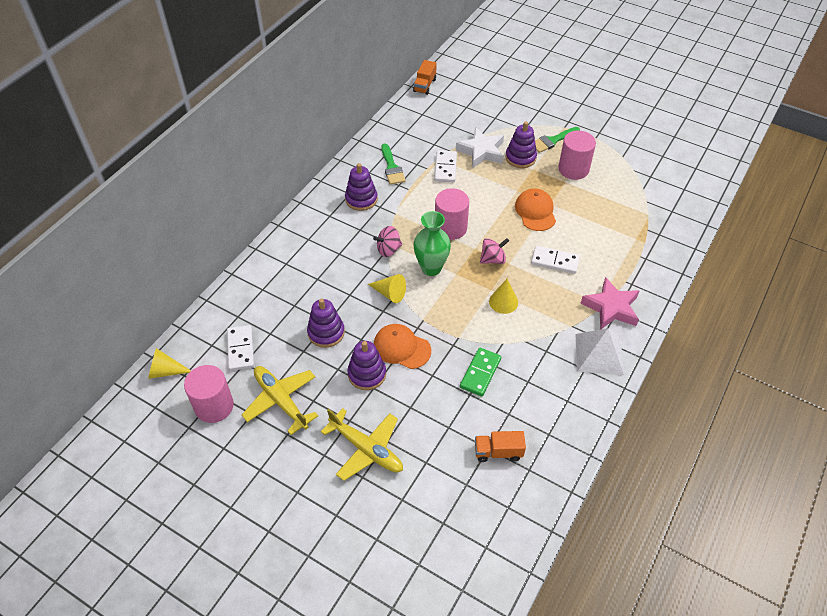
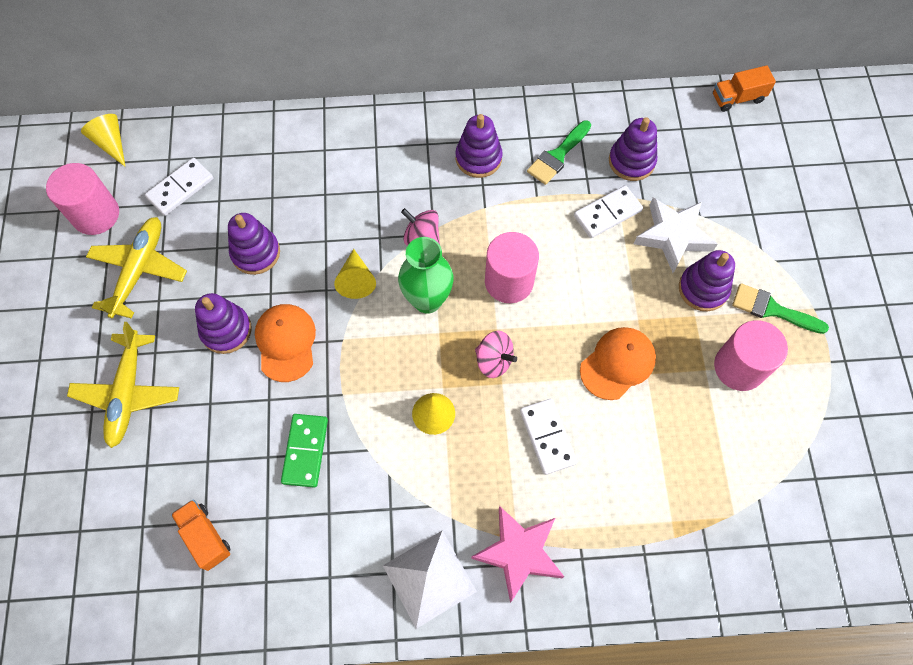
camera: 55 degrees right, 15 degrees up
(423, 142) = (631, 161): none -> purple stacking toy
(480, 373) = (305, 451): green domino -> green domino turned 75 degrees counterclockwise

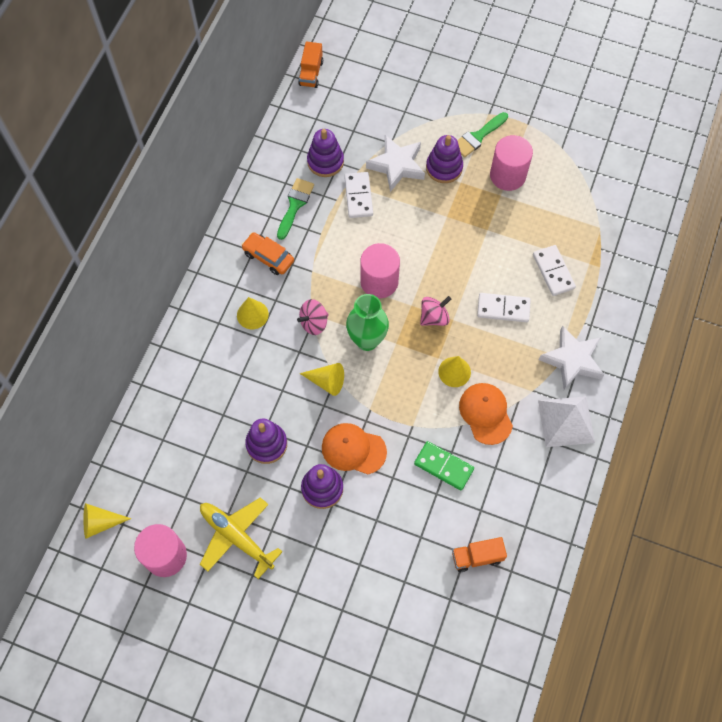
camera: 65 degrees left, 0 degrees up
(128, 392) = (339, 577): yellow plane -> none
(180, 188) = (176, 481): white domino -> white domino (553, 271)
(401, 173) = (252, 314): none -> yellow cone
(478, 158) = (268, 257): purple stacking toy -> orange car
(519, 553) = (572, 360): pink star -> white star
(557, 155) = (295, 205): green brush -> green brush turned 135 degrees counterclockwise
(617, 363) = (472, 243): orange cap -> orange cap (485, 413)

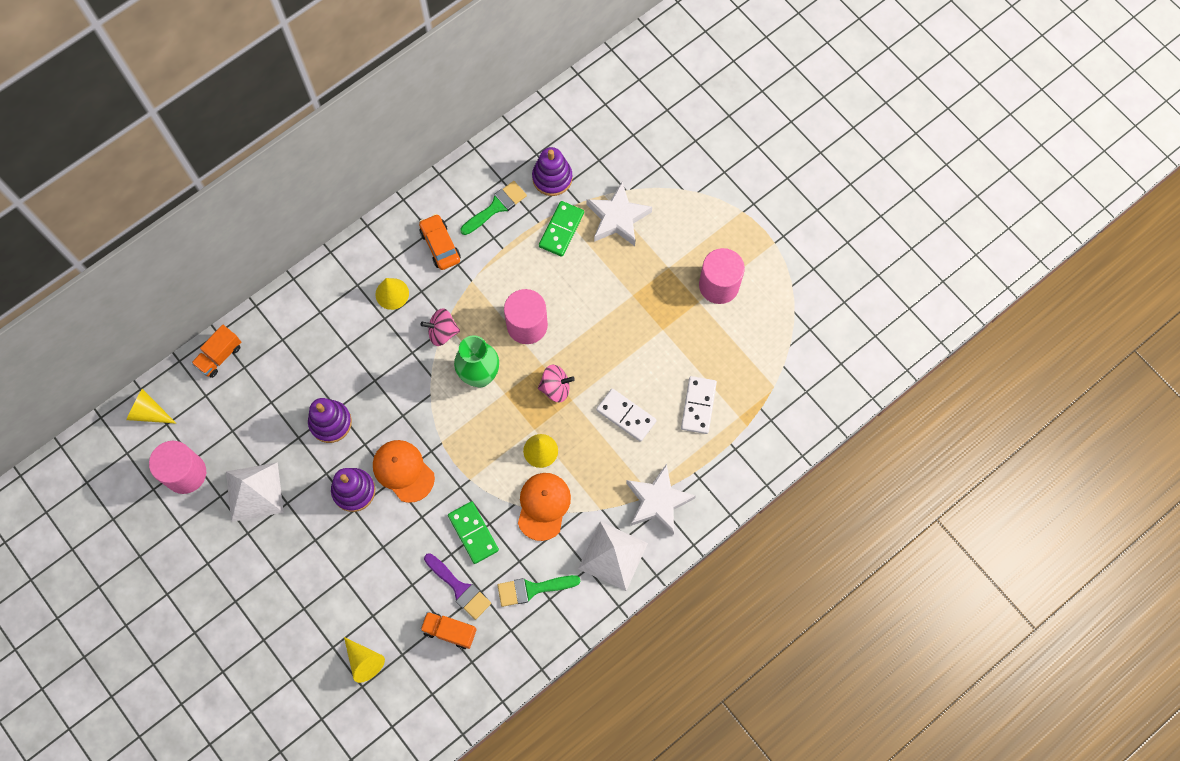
camera: 30 degrees right, 5 degrees up
(237, 537) = (254, 492): yellow plane -> white pyramid
(311, 73) = (595, 78): orange truck -> orange truck (219, 356)
(326, 381) = (419, 394): yellow cone -> yellow cone (364, 661)
(358, 196) = (561, 229): white domino -> green domino
(444, 168) = (662, 244): purple stacking toy -> none
(462, 517) = (459, 588): none -> purple brush
(478, 136) = (716, 230): green brush -> green brush (532, 589)

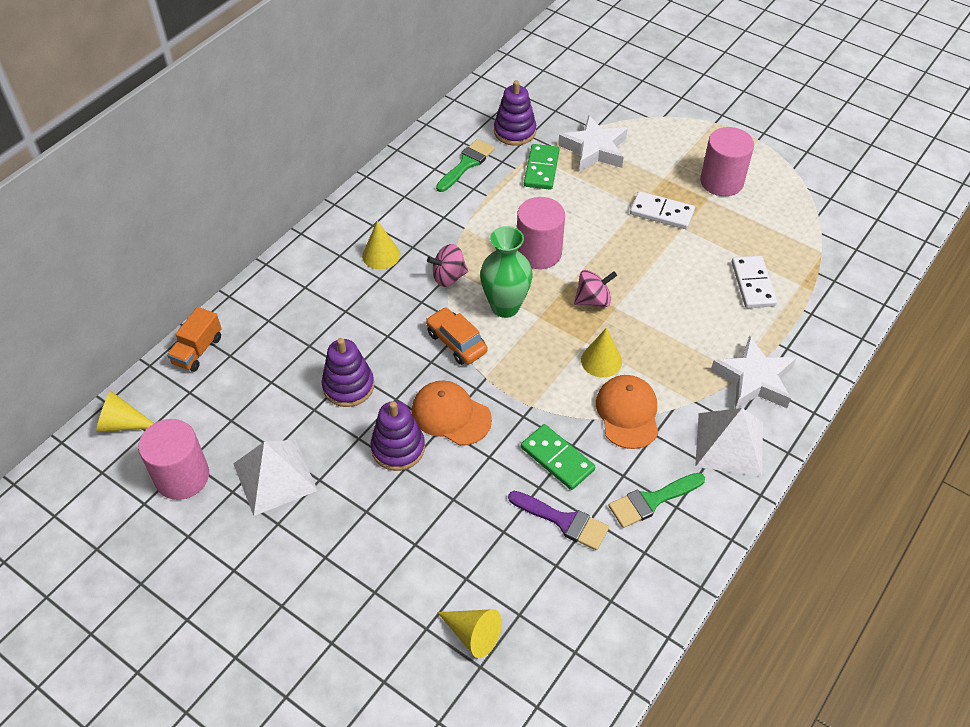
camera: 15 degrees left, 20 degrees down
(440, 245) = (419, 205): orange car -> orange car (456, 342)
(449, 631) = (569, 572): orange truck -> none
(626, 416) = (680, 309): white domino -> white domino (661, 213)

